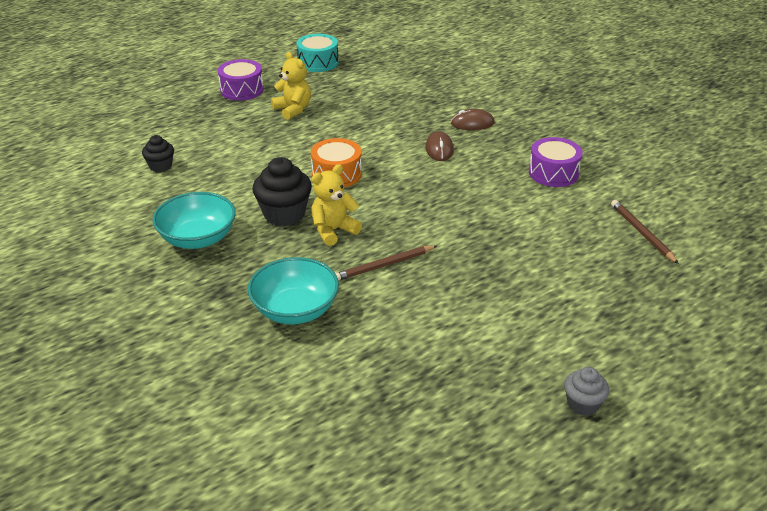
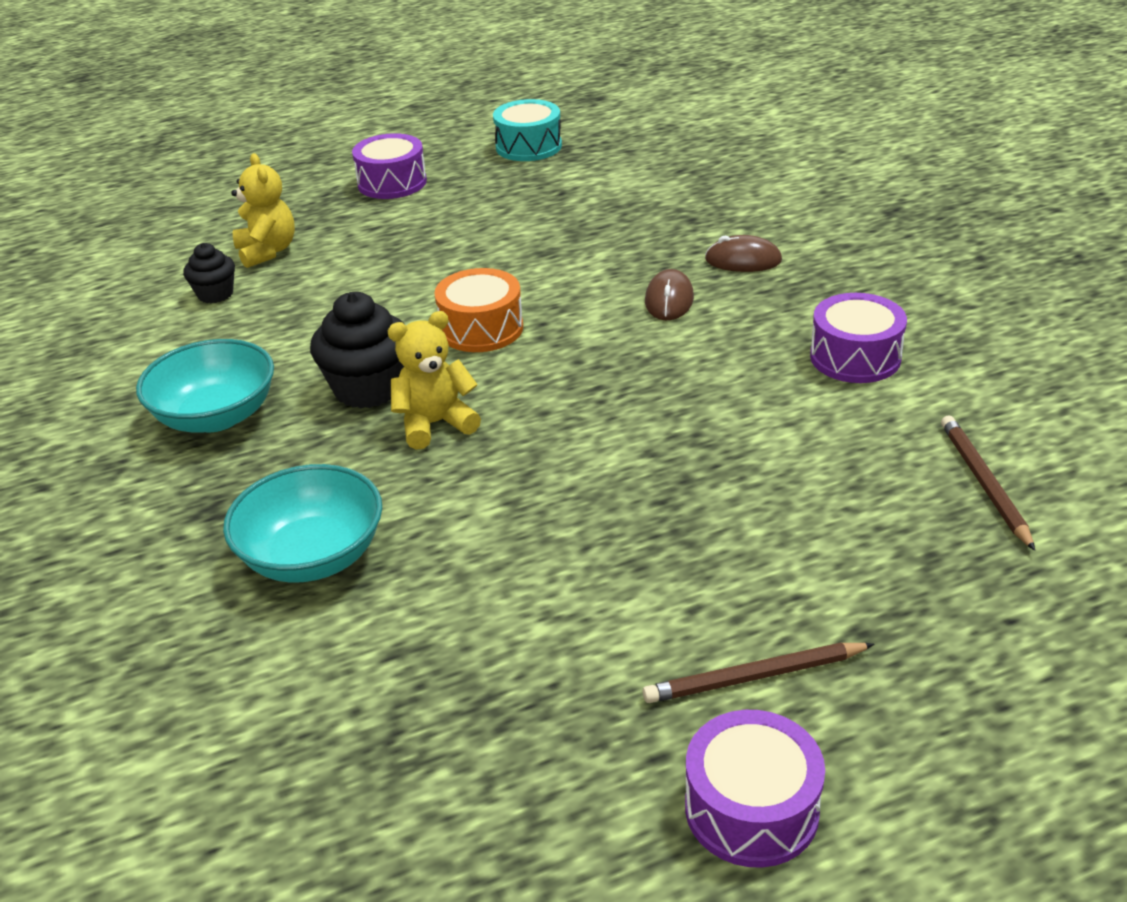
camera: 15 degrees right, 0 degrees up
(293, 110) = (457, 219): yellow teddy bear -> yellow teddy bear (267, 251)
(384, 265) = (493, 493): brown pencil -> brown pencil (755, 676)
(583, 404) = (751, 808): grey cupcake -> purple drum

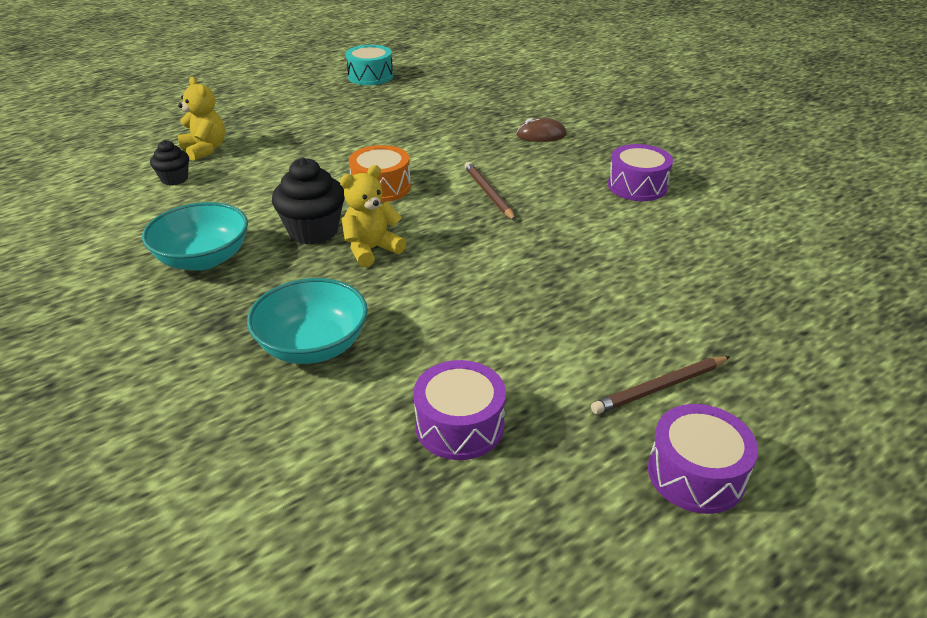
camera: 15 degrees left, 0 degrees up
(392, 183) = (282, 102): purple drum -> purple drum (459, 425)
(669, 300) = (503, 161): brown mouse -> none
(984, 483) = (750, 253): brown pencil -> brown pencil (489, 193)

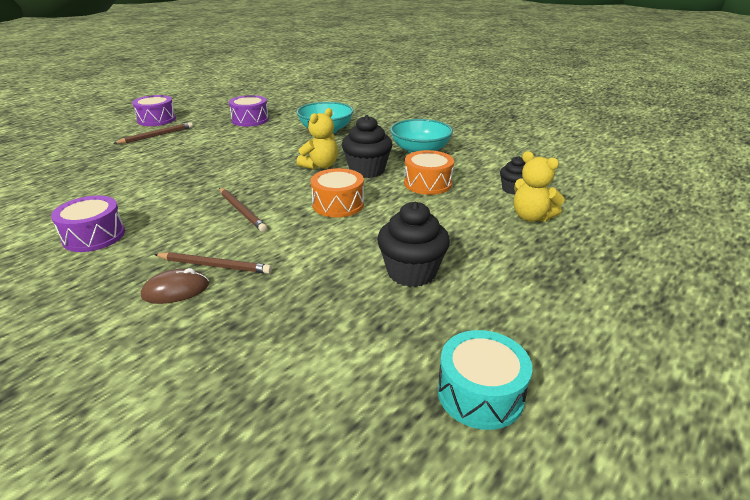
camera: 165 degrees right, 5 degrees down
(258, 200) = (427, 183): none -> orange drum
(358, 124) = (411, 272): none -> black cupcake
(513, 147) = (214, 266): none -> brown pencil

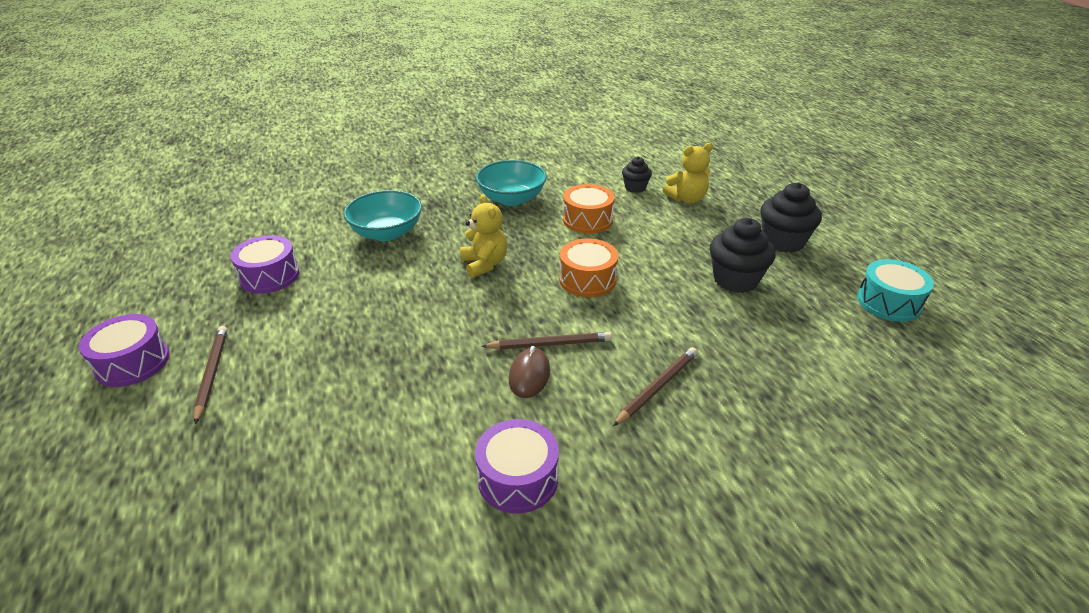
camera: 60 degrees left, 5 degrees up
(176, 290) = (690, 423): brown mouse -> brown mouse (529, 375)
(367, 170) = (526, 241): black cupcake -> black cupcake (783, 242)

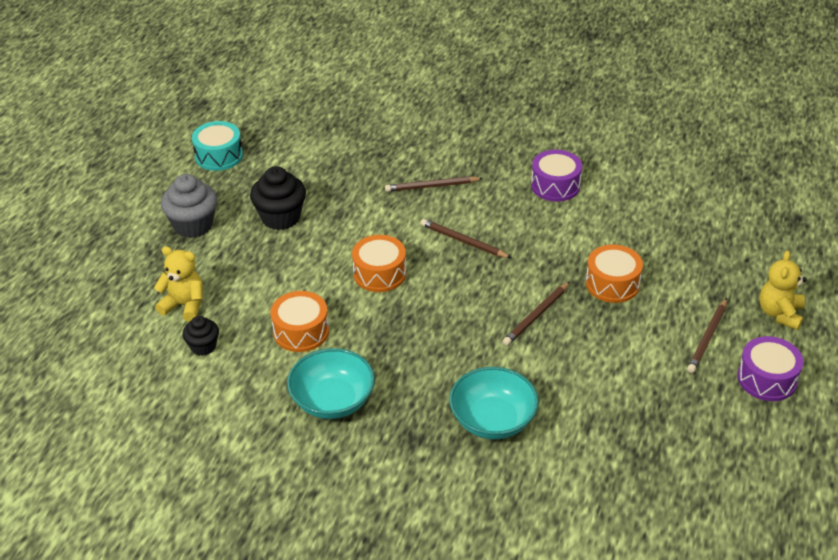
camera: 140 degrees left, 5 degrees up
(269, 276) = (632, 420): purple drum -> none
(351, 380) = (612, 284): none -> orange drum
(411, 312) = (536, 315): none -> brown pencil
(484, 264) = (440, 331): yellow teddy bear -> yellow teddy bear (780, 313)
(529, 375) = (497, 229): brown mouse -> none
(783, 242) = (193, 225): black cupcake -> grey cupcake

